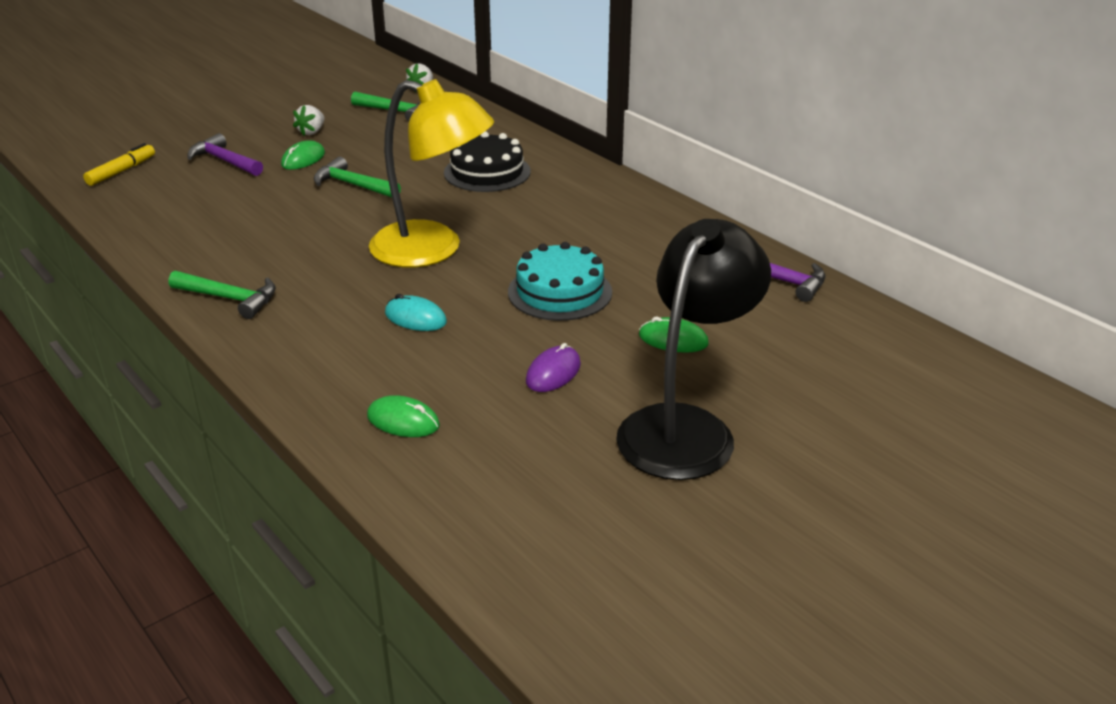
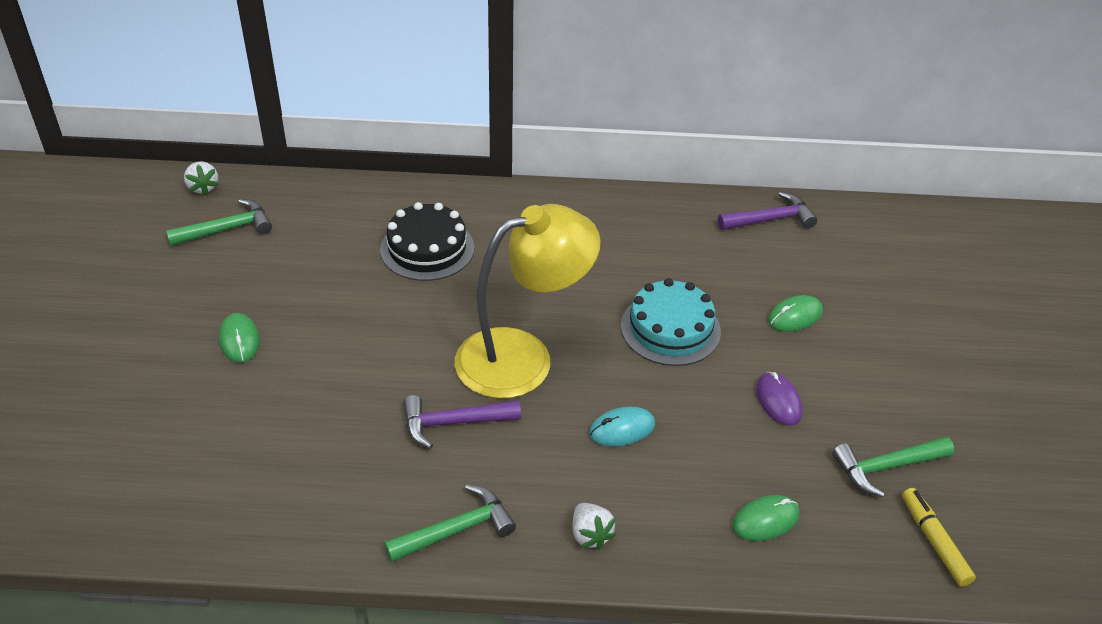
camera: 50 degrees left, 10 degrees up
(121, 171) = (70, 483): yellow marker -> yellow marker (934, 541)
(224, 161) = (162, 394): purple hammer -> purple hammer (453, 423)
(312, 132) = (187, 303): white strawberry -> white strawberry (590, 535)
(353, 185) = (340, 338): green hammer -> green hammer (886, 467)
(686, 427) = (905, 380): black lamp -> none

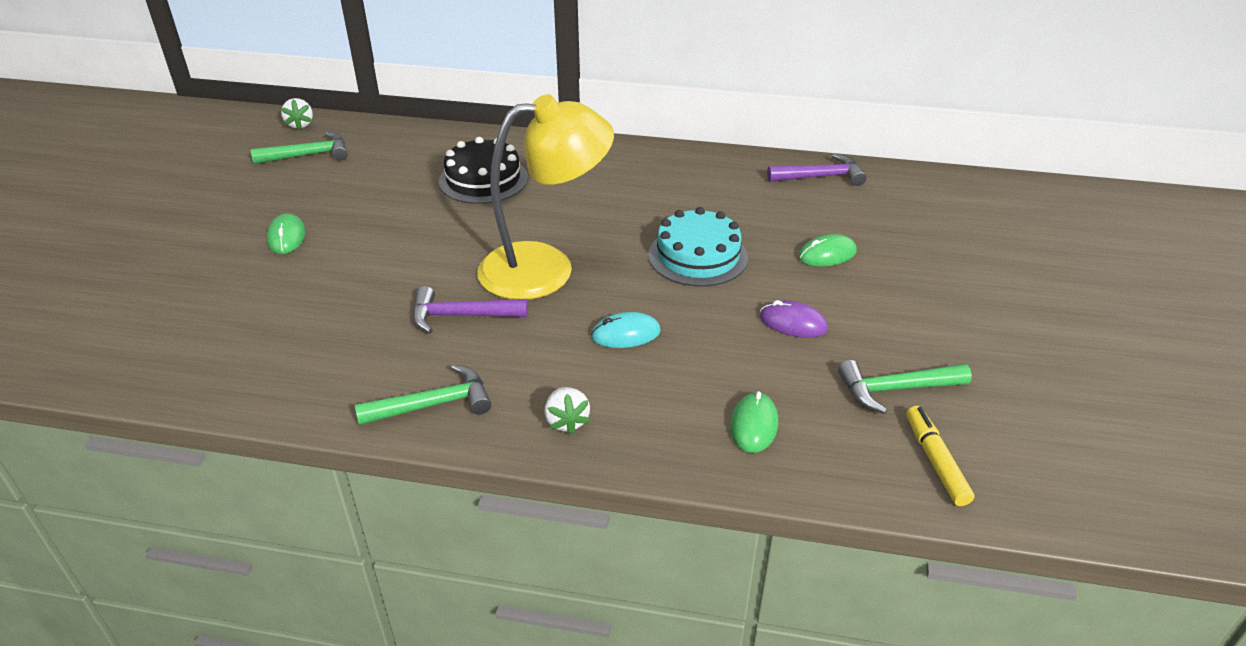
camera: 10 degrees right, 5 degrees down
(765, 520) = (754, 425): green mouse -> green mouse turned 60 degrees counterclockwise
(778, 401) = (793, 323): purple mouse -> purple mouse turned 60 degrees counterclockwise

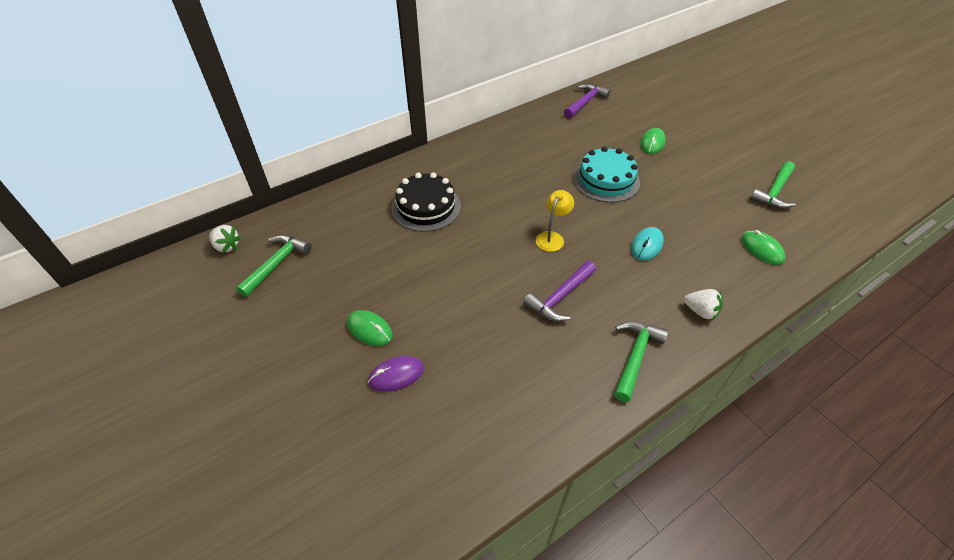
camera: 45 degrees left, 10 degrees up
(546, 268) = (552, 237): yellow lamp -> yellow lamp, size x0.42
(793, 323) = (695, 187): purple mouse -> purple mouse (396, 375)
(935, 461) = (832, 214): yellow marker -> none

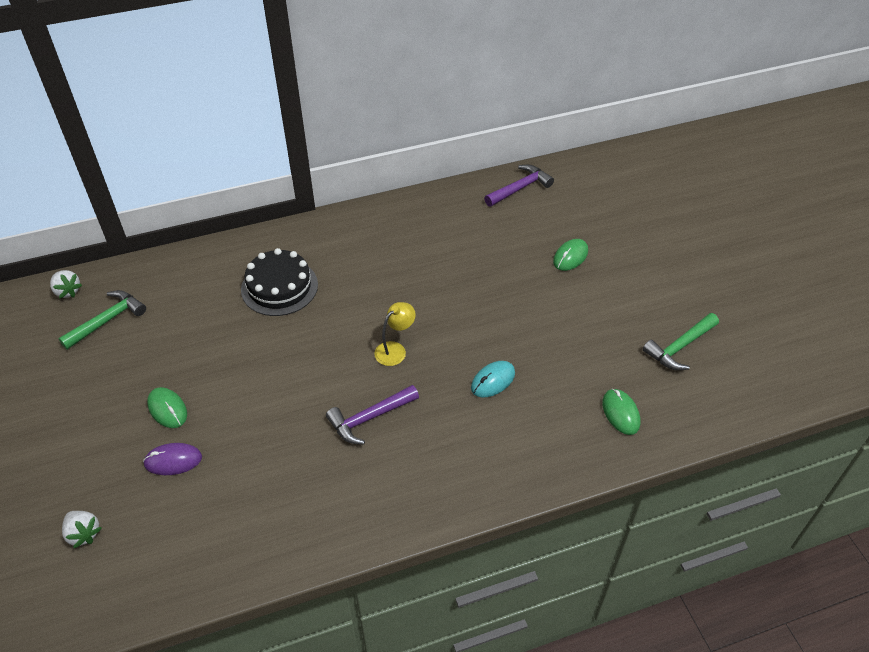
camera: 15 degrees right, 0 degrees up
(606, 180) = (490, 293): turquoise cake -> none
(635, 357) = (413, 498): green hammer -> none
(700, 311) = (509, 467): white strawberry -> white strawberry (83, 533)

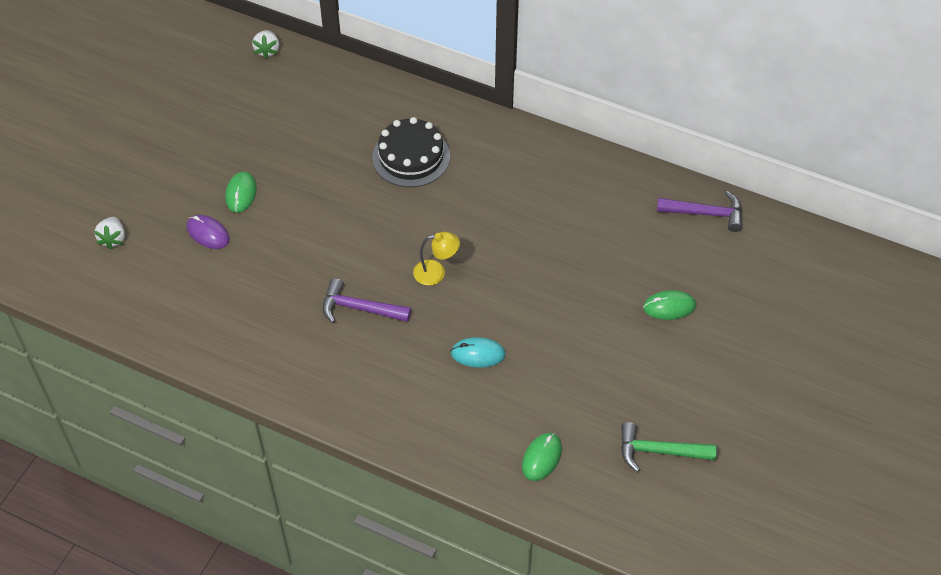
camera: 45 degrees right, 5 degrees up
(107, 320) = (270, 94): green hammer -> none

